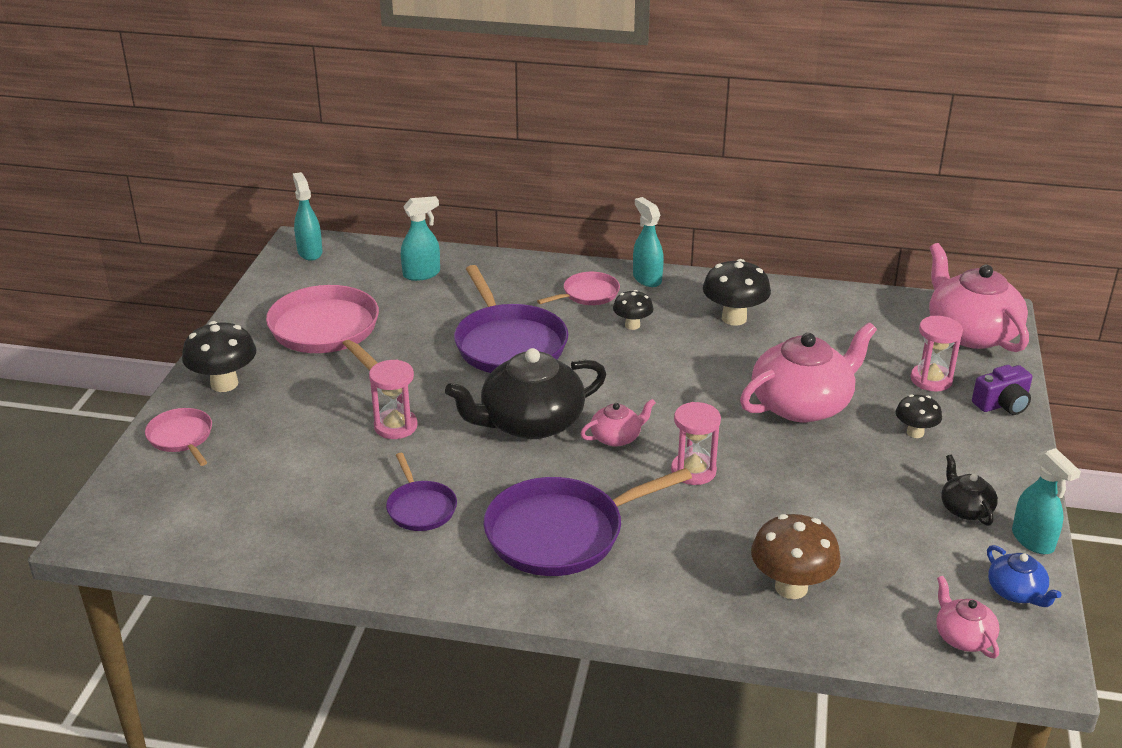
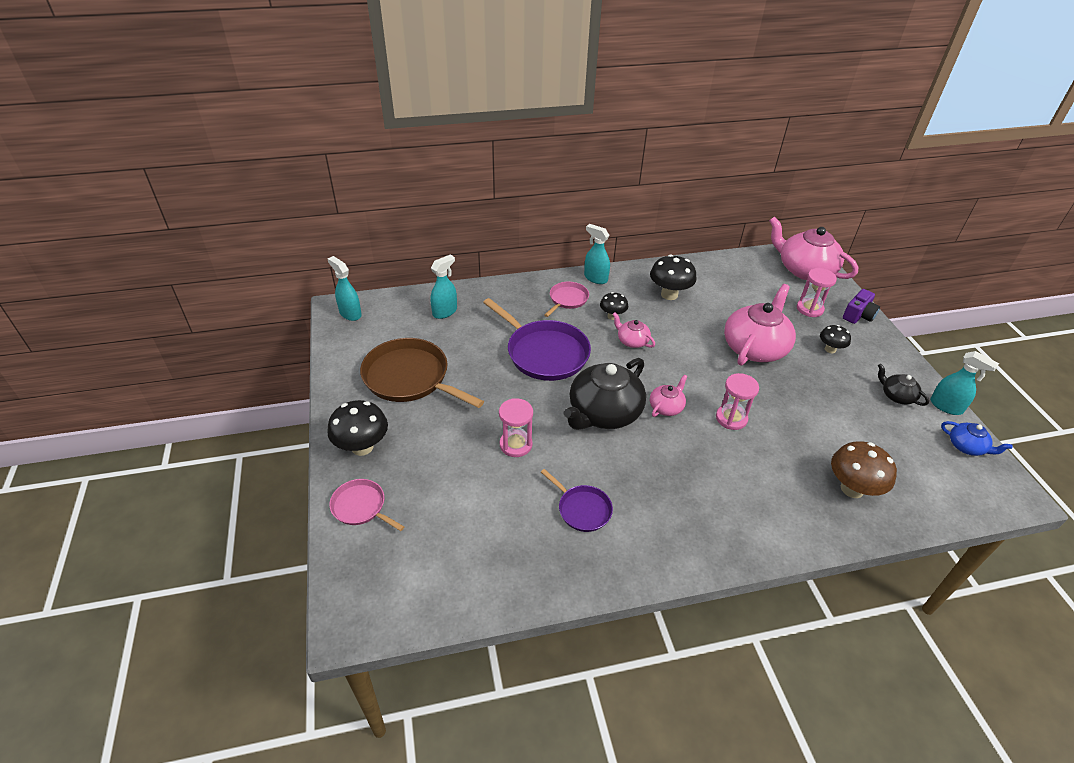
camera: 25 degrees left, 10 degrees up
(327, 331) = (409, 378): pink pan -> brown pan
(561, 533) = (688, 497): purple pan -> none
(963, 637) = (966, 490): pink teapot -> pink teapot (632, 341)

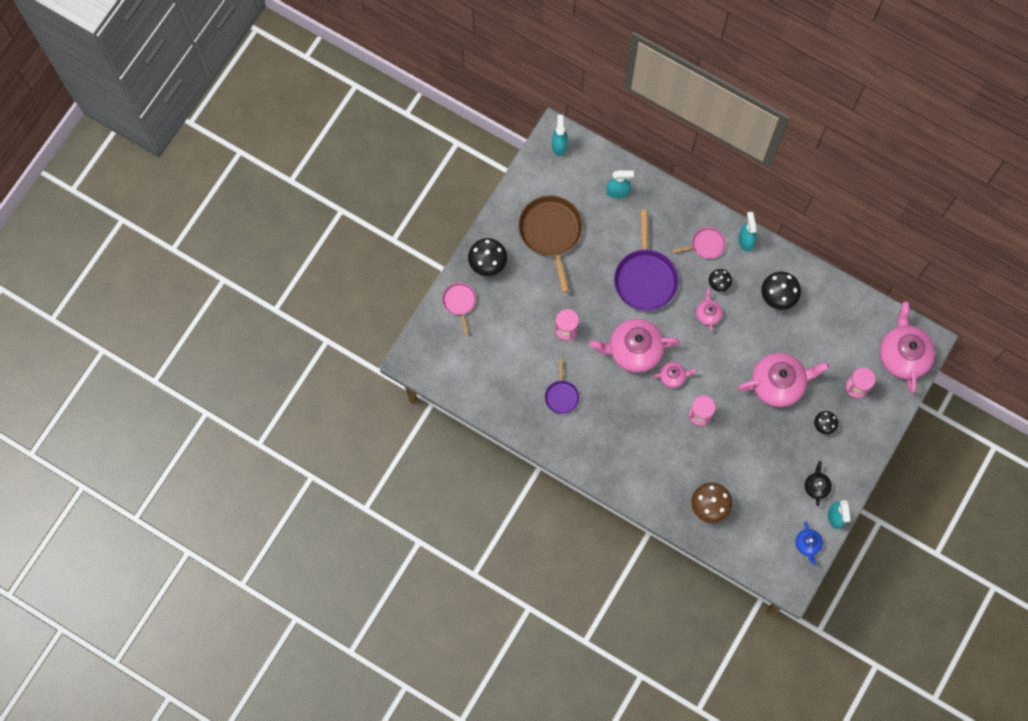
camera: 45 degrees right, 30 degrees up
(604, 412) = (634, 350): black teapot -> pink teapot
(858, 315) = (882, 419): purple camera -> none

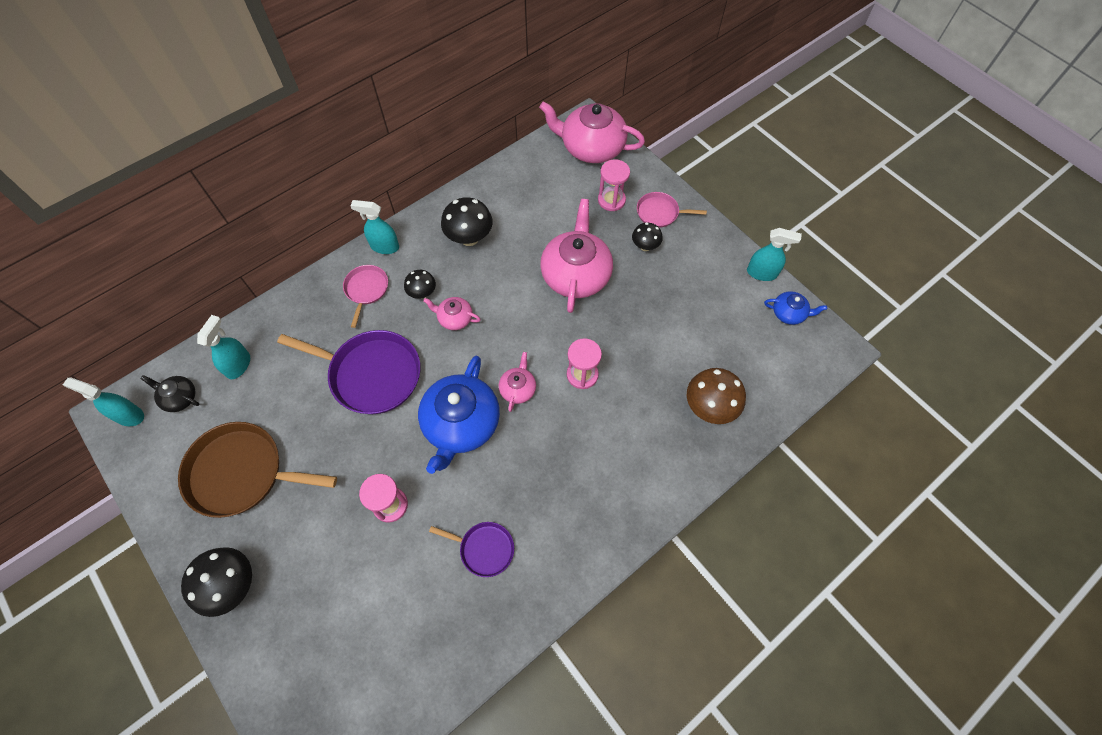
camera: 70 degrees left, 10 degrees down
(459, 302) = (267, 656): pink pan -> pink pan (659, 213)
(634, 350) = (461, 424): pink teapot -> blue teapot
(816, 486) = (718, 279): black teapot -> black teapot (179, 398)

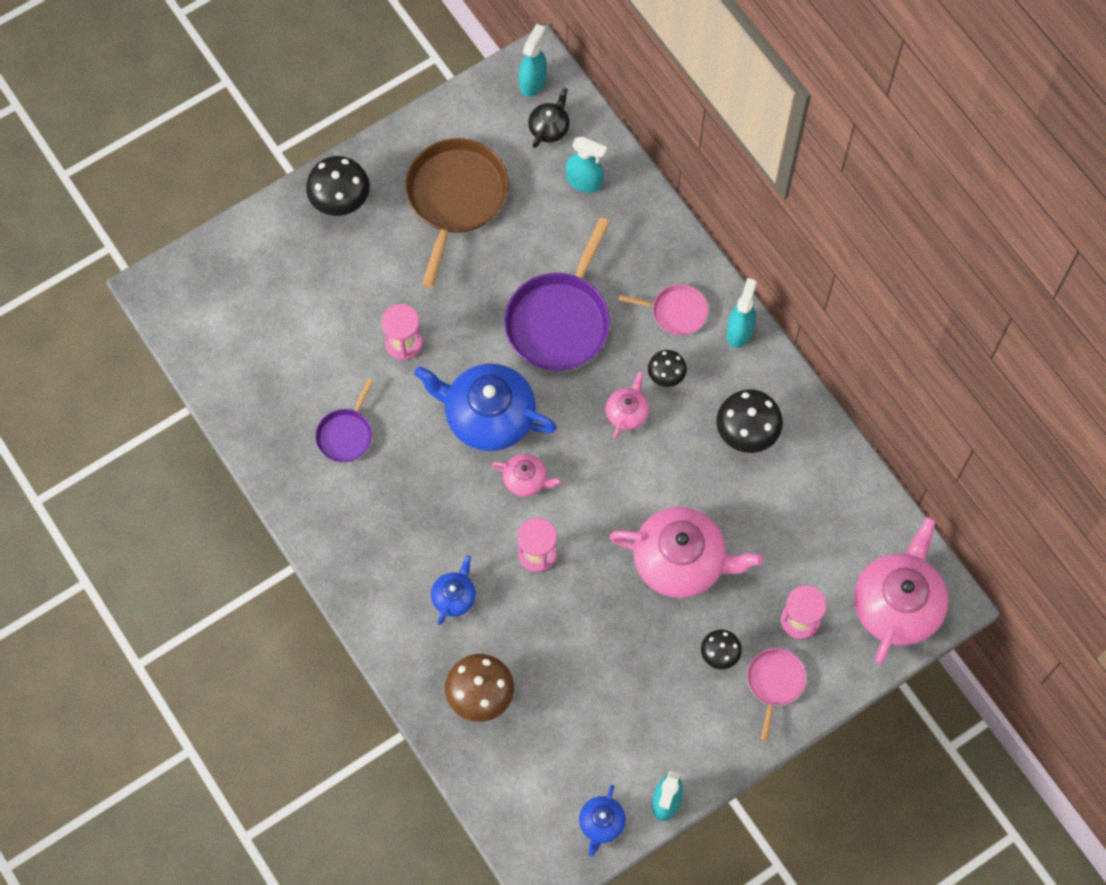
camera: 95 degrees right, 5 degrees up
(628, 436) = (454, 597): none -> blue teapot

